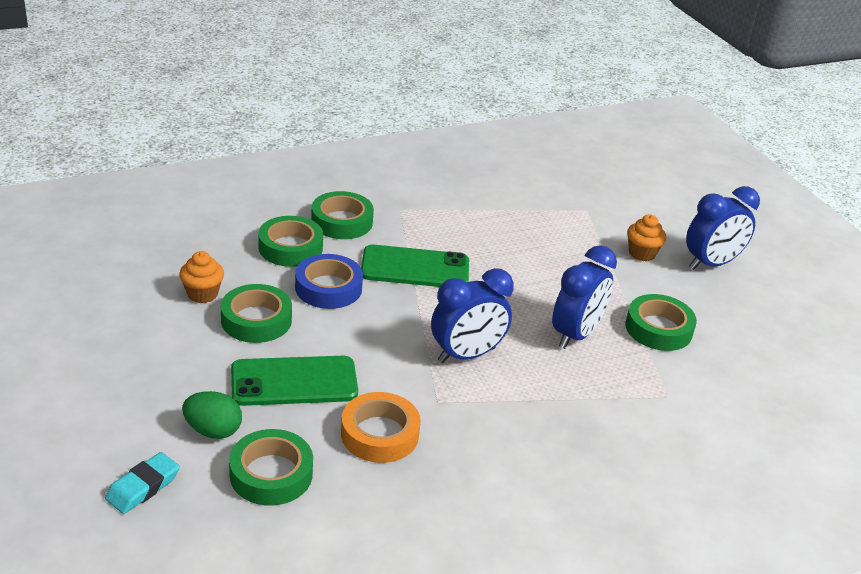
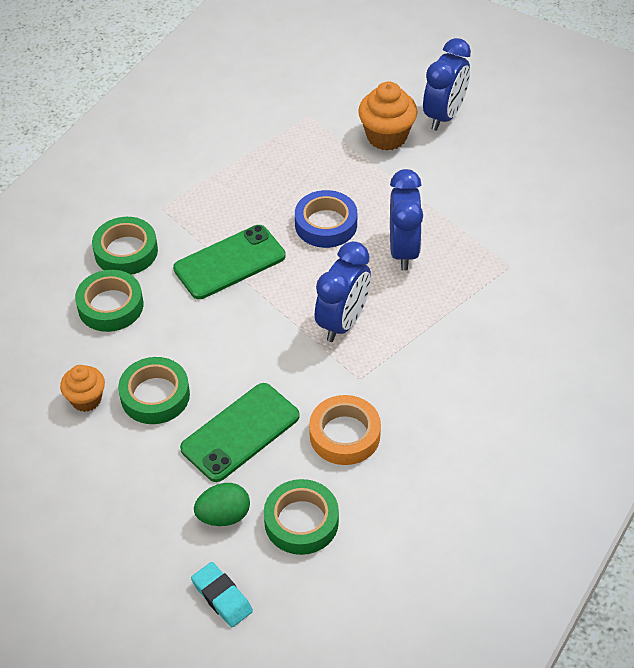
camera: 30 degrees left, 15 degrees up
(143, 487) = (222, 597): turquoise eraser -> turquoise eraser turned 45 degrees counterclockwise
(328, 288) = (180, 327): blue tape -> blue tape (326, 224)
(642, 253) = (386, 137): orange cupcake -> orange cupcake, size x1.55
(658, 329) = (456, 206): green tape -> none

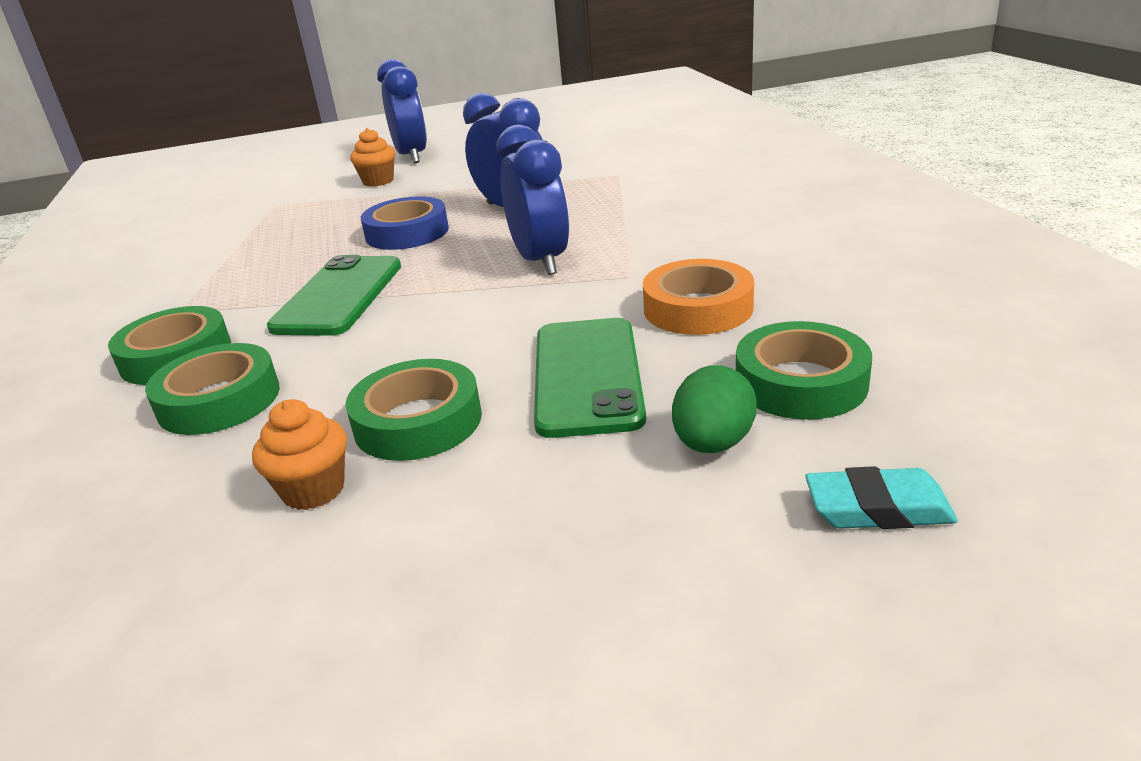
camera: 45 degrees left, 20 degrees down
(386, 137) = (378, 181): orange cupcake -> orange cupcake, size x0.64

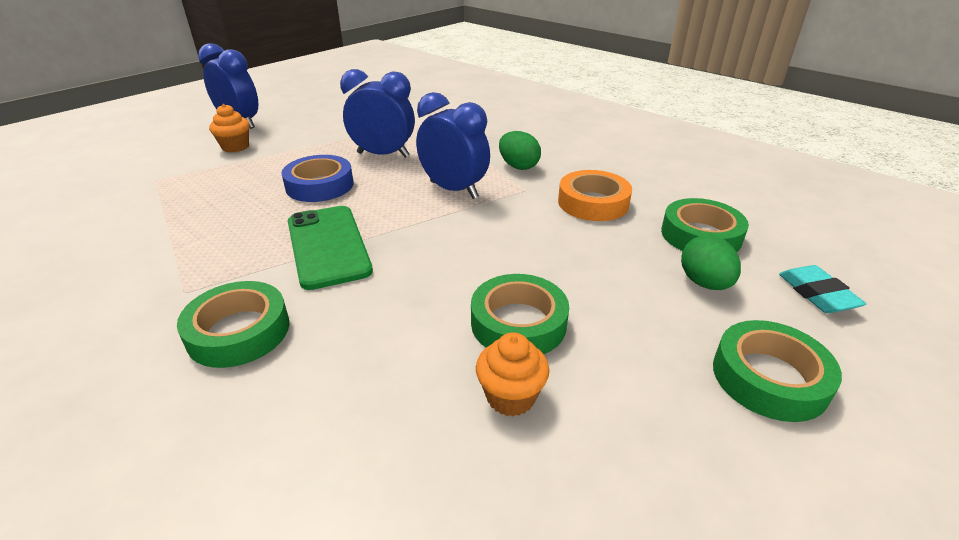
camera: 35 degrees left, 5 degrees up
(219, 400) = (335, 356): green tape -> green tape (769, 378)
(587, 376) = (585, 261): green phone -> none
(658, 246) = (518, 166): none -> green egg
(878, 508) = (817, 294): turquoise eraser -> turquoise eraser turned 75 degrees counterclockwise

